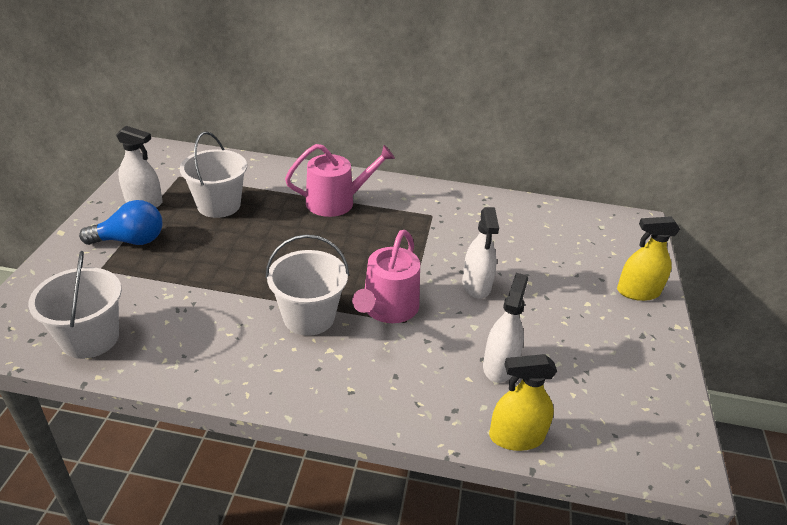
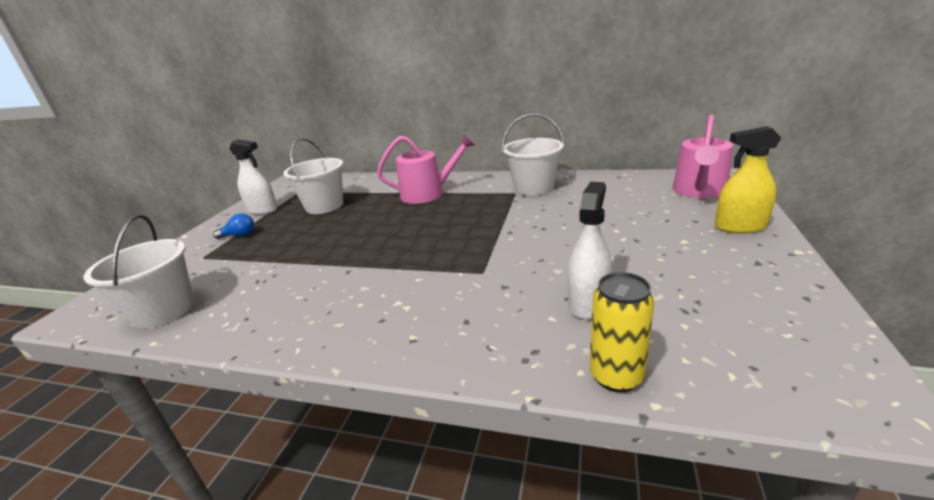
camera: 10 degrees right, 10 degrees down
(131, 241) = (239, 235): blue light bulb -> blue light bulb, size x0.57
(309, 317) = (382, 276): white bucket -> white bucket (534, 187)
(387, 308) = (464, 263): pink watering can -> pink watering can (699, 191)
(476, 285) = (559, 237): white spray bottle -> none
(516, 437) = (616, 376): yellow spray bottle -> yellow can

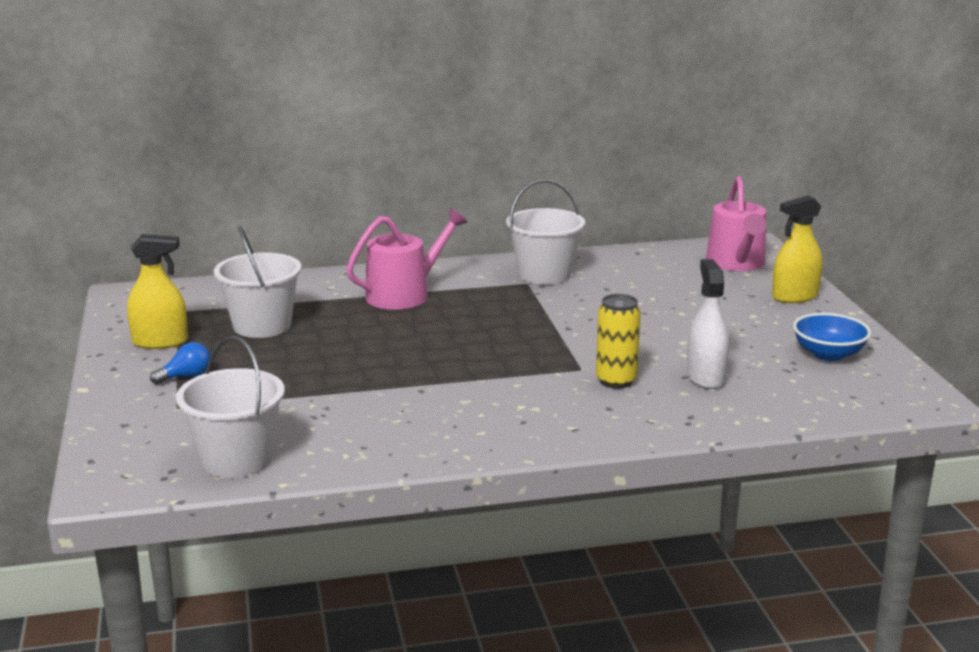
camera: 30 degrees left, 5 degrees down
(262, 210) = (160, 342): white spray bottle -> yellow spray bottle
(616, 376) = (765, 419): yellow can -> yellow can (616, 381)
(747, 298) = (828, 354): none -> blue bowl

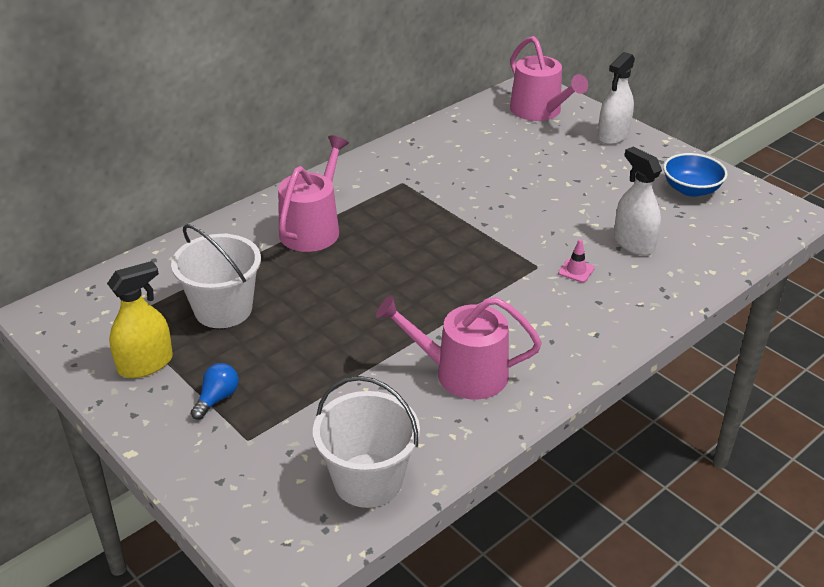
camera: 30 degrees left, 15 degrees up
(409, 418) = (462, 373): none -> pink watering can
(544, 274) = (406, 168): white bucket -> none
(616, 381) = (576, 270): yellow can -> pink traffic cone
(795, 296) = (613, 135): yellow spray bottle -> white spray bottle

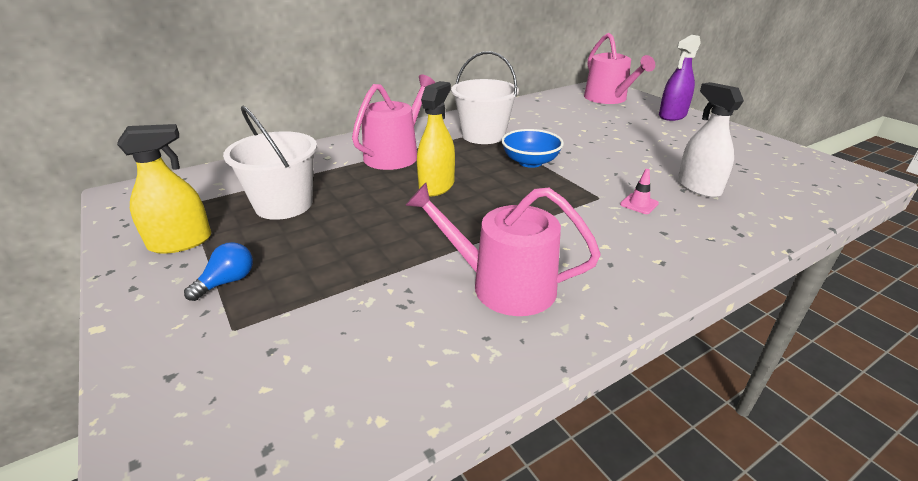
camera: 10 degrees right, 5 degrees down
(368, 480) = (349, 402): white bucket -> white bucket (483, 135)
(372, 268) = (436, 186): none -> yellow spray bottle
(613, 135) = (672, 115): white spray bottle -> purple spray bottle
(691, 189) = (751, 153): blue bowl -> blue bowl (530, 162)

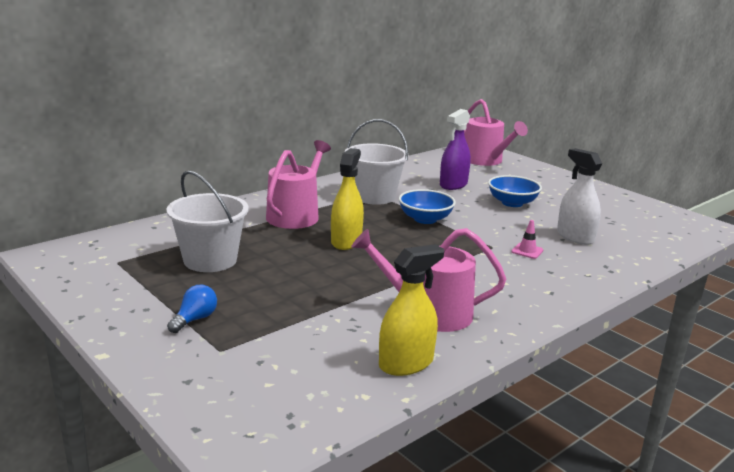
camera: 10 degrees left, 10 degrees down
(180, 242) = (131, 292): yellow spray bottle -> yellow spray bottle (406, 363)
(630, 145) = (512, 203): none -> blue bowl
(672, 115) = (547, 176): purple spray bottle -> purple spray bottle (453, 185)

